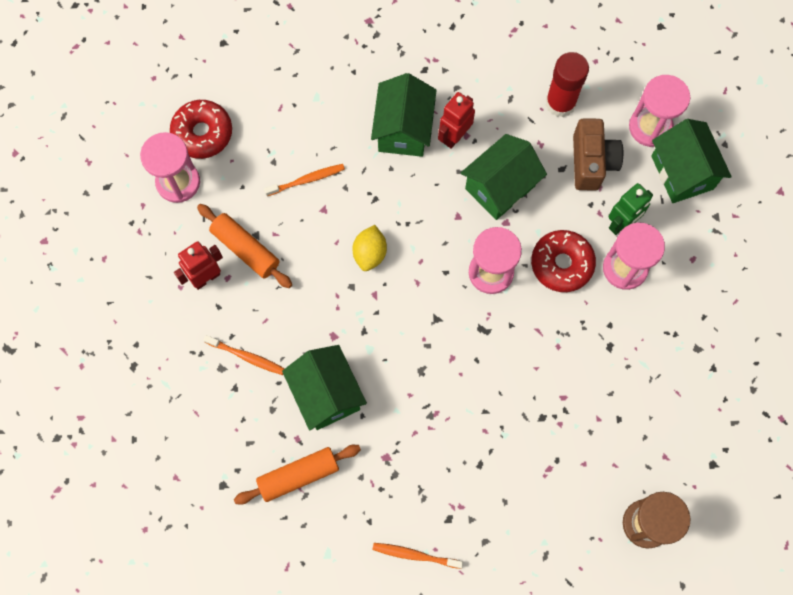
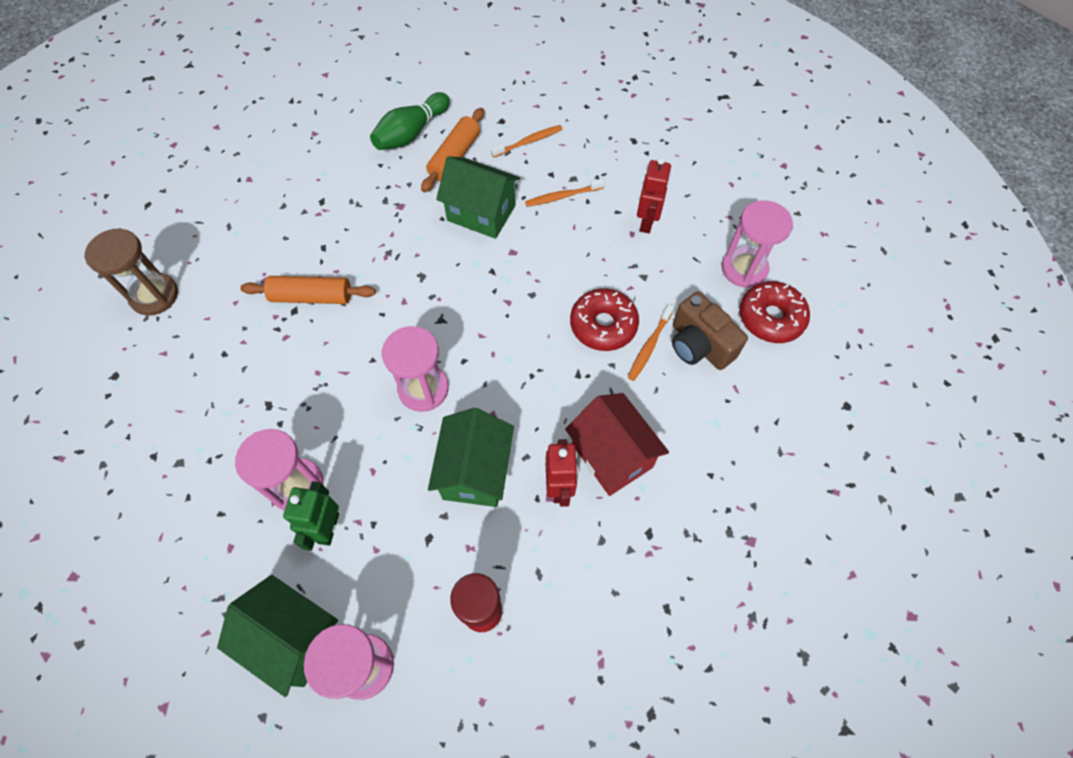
camera: 140 degrees right, 10 degrees down
(246, 249) = (640, 261): orange rolling pin -> orange rolling pin (312, 297)
(314, 538) = (411, 133): none -> green bowling pin
(370, 253) = (540, 328): yellow lemon -> none
(403, 129) = (612, 455): green house -> red house
(415, 555) = (330, 167): orange toothbrush -> orange toothbrush (528, 142)
(561, 264) = (362, 444): red donut -> red donut (603, 325)
(592, 162) = (402, 570): brown camera -> brown camera (699, 345)

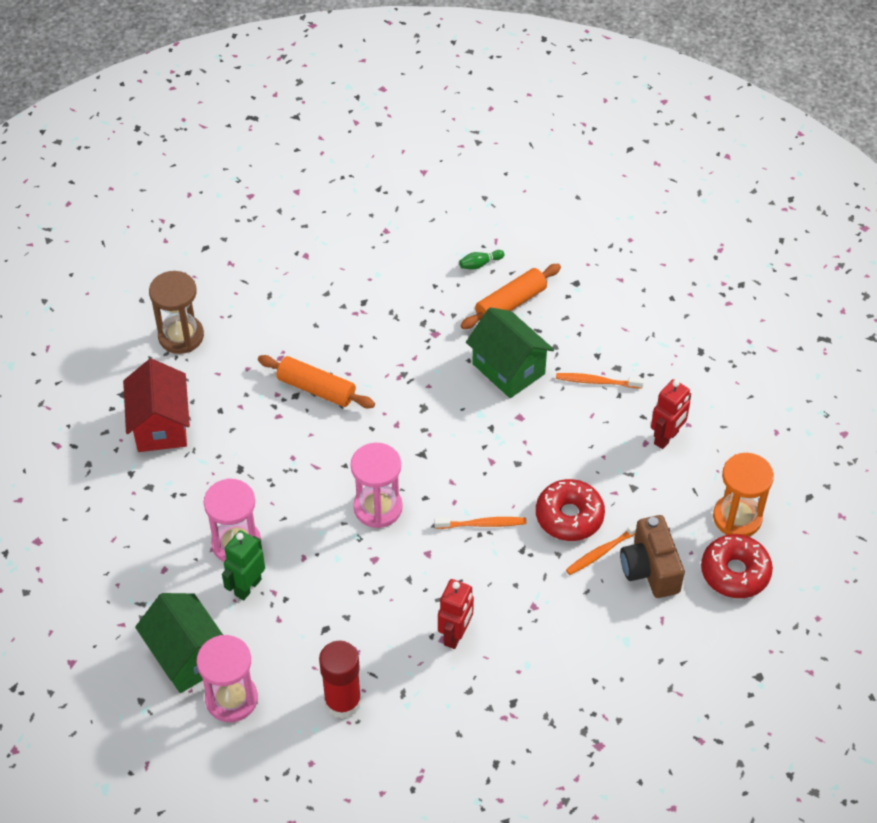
camera: 25 degrees right, 10 degrees down
(411, 133) = (480, 264): green bowling pin -> green bowling pin, size x0.46
(475, 471) = (389, 593): green house -> none
(528, 142) = (592, 314): orange toothbrush -> orange toothbrush (482, 524)
(612, 455) = (515, 629): red house -> red house (161, 426)
(744, 268) = (737, 518): pink hourglass -> orange hourglass

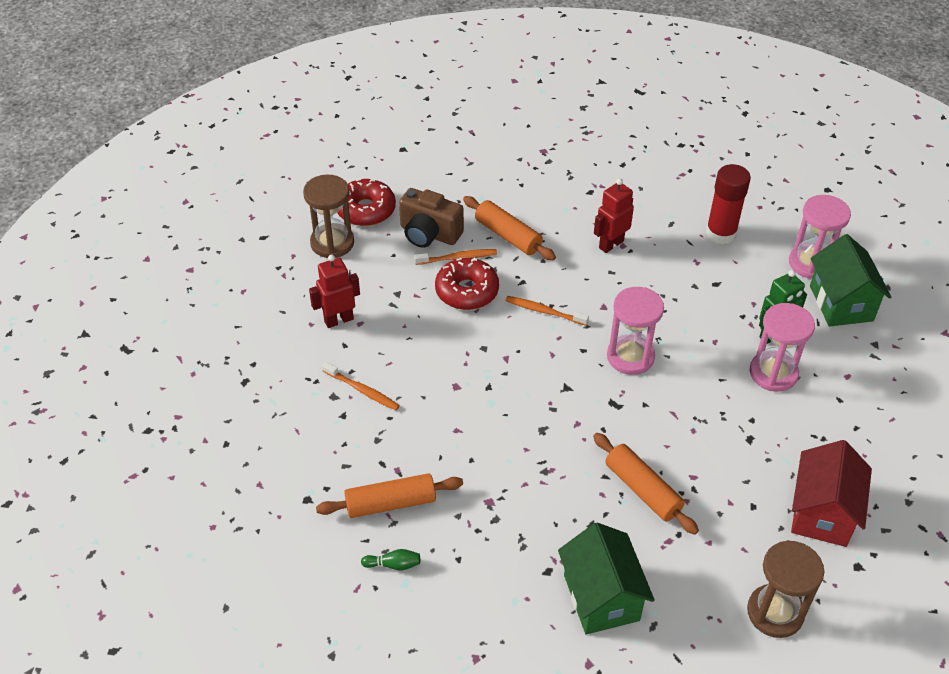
camera: 155 degrees left, 5 degrees down
(508, 369) = (437, 435): green house -> green house (601, 597)
(568, 601) = (508, 236): none -> orange rolling pin
(650, 569) = (429, 234): brown camera -> brown camera turned 105 degrees clockwise
(737, 518) = (332, 243): orange hourglass -> brown hourglass

